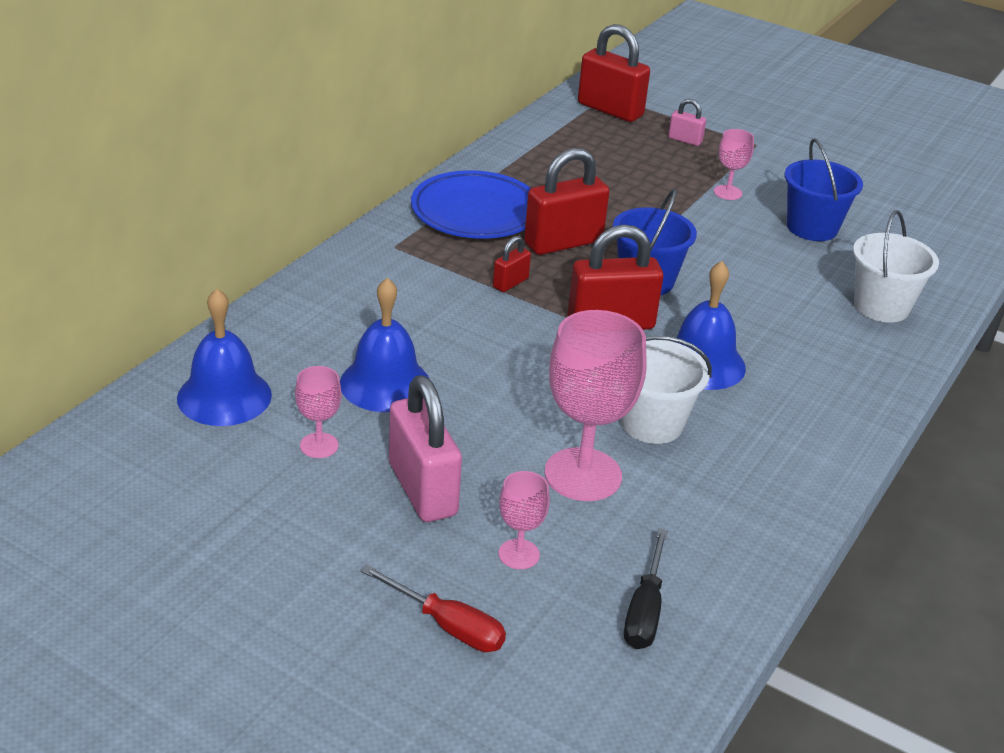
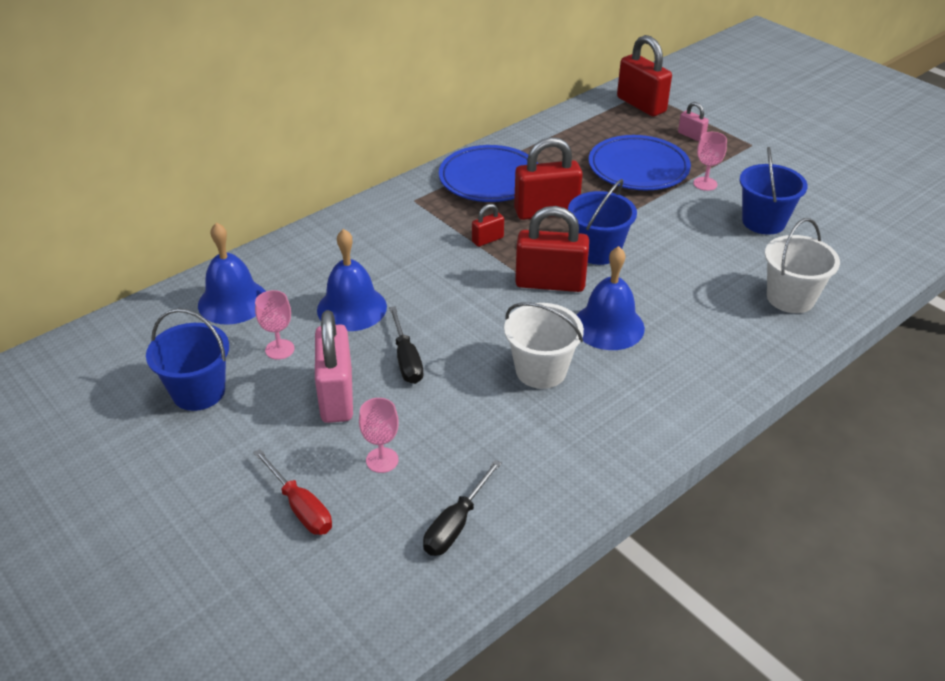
camera: 20 degrees right, 5 degrees up
(239, 512) = (198, 392): none -> blue bucket
(486, 434) = (406, 359): none -> black screwdriver
(583, 474) = (464, 404): pink goblet -> none
(644, 183) = (638, 168): none -> blue plate

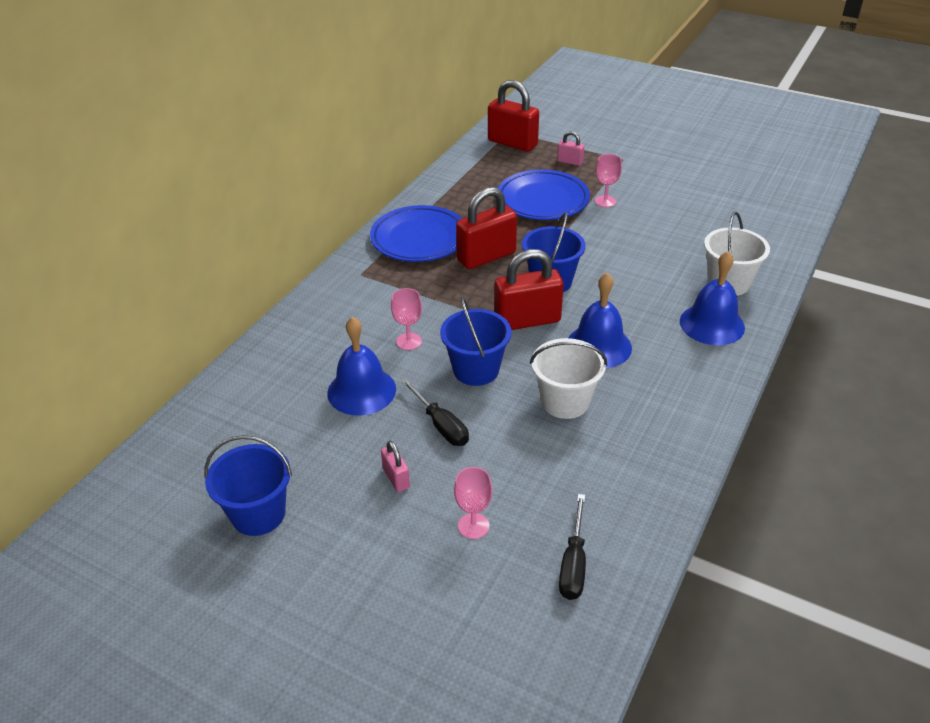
camera: 20 degrees left, 0 degrees up
(233, 301) = (241, 415): blue bell -> blue bell (712, 324)
(279, 349) = (315, 449): pink goblet -> pink goblet (409, 341)
(300, 507) = (424, 594): red screwdriver -> none
(336, 396) = (396, 478): pink padlock -> pink padlock, size x0.49
(487, 240) = (449, 295): red padlock -> none
(763, 222) = (670, 223): blue bucket -> blue bucket (476, 370)

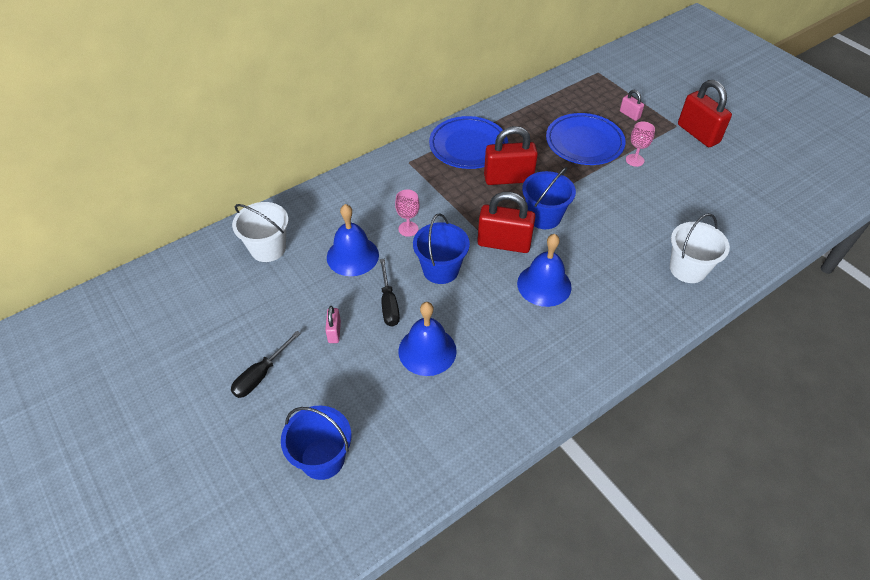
camera: 25 degrees right, 10 degrees up
(258, 514) = (234, 321): blue bucket -> blue bucket (322, 458)
(473, 526) = (362, 389): pink goblet -> none
(512, 143) = (593, 83): red padlock -> red padlock (698, 134)
(565, 401) = (488, 320): white bucket -> white bucket (268, 248)
(573, 563) = (411, 448): black screwdriver -> black screwdriver (261, 375)
(712, 324) = (648, 300): blue bell -> blue bell (427, 350)

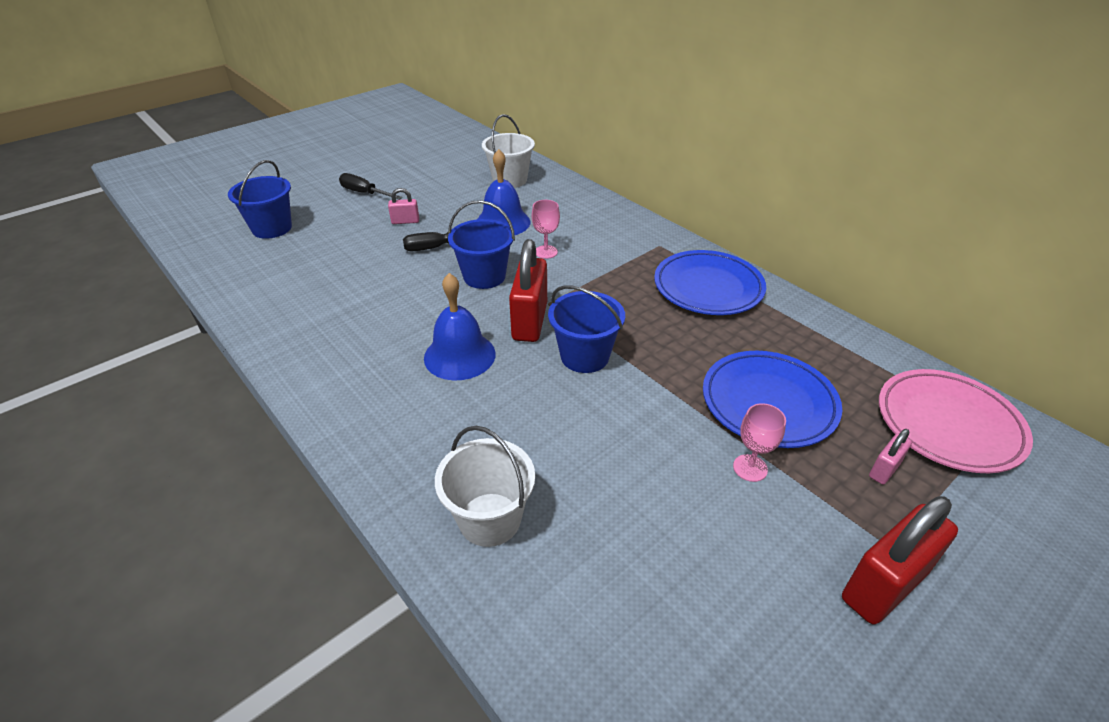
camera: 85 degrees right, 10 degrees down
(427, 350) = (373, 273): blue bell -> none
(508, 178) = (654, 323): red padlock -> none
(595, 85) = (948, 425): none -> pink plate

